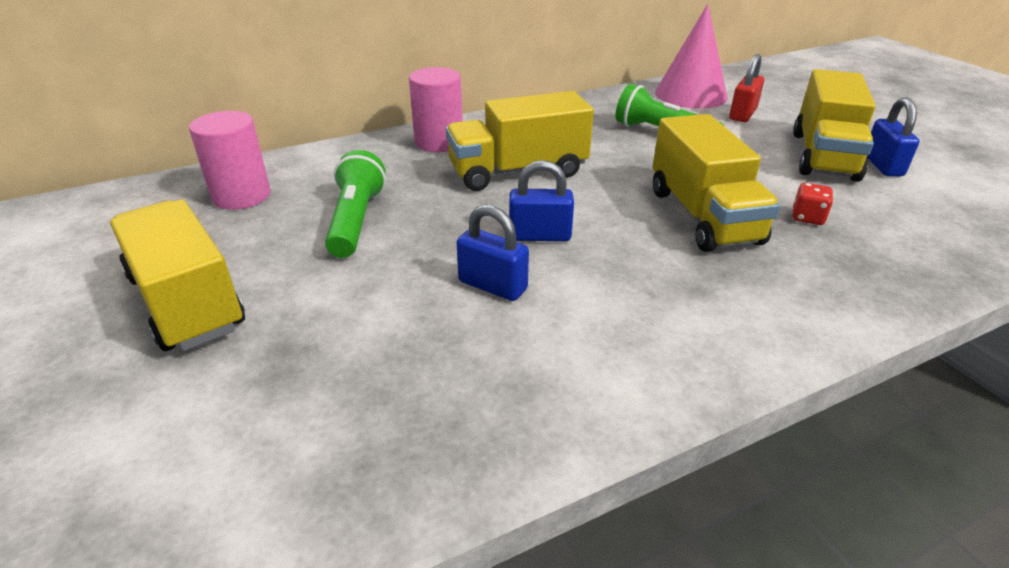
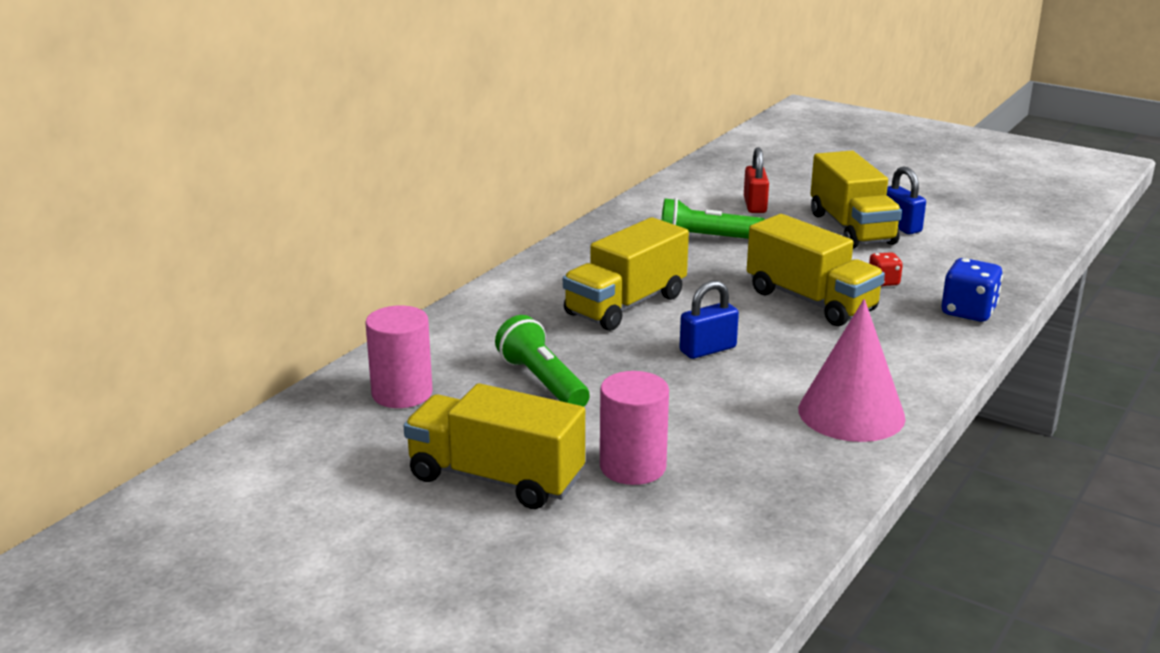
camera: 30 degrees left, 10 degrees down
(439, 142) = (517, 297): pink cylinder -> pink cylinder (632, 467)
(492, 285) = (717, 393): blue padlock -> none
(691, 94) = (691, 195): pink cone -> pink cone (851, 413)
(885, 281) = (968, 312): none -> blue dice

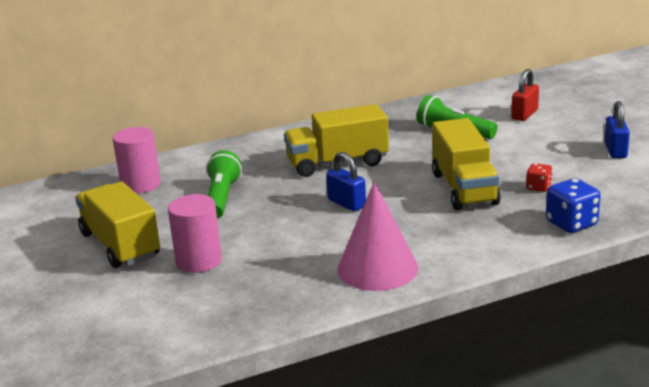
camera: 35 degrees right, 0 degrees up
(708, 349) = (346, 203): blue padlock -> blue padlock turned 45 degrees clockwise
(851, 228) = (573, 145): yellow truck -> none

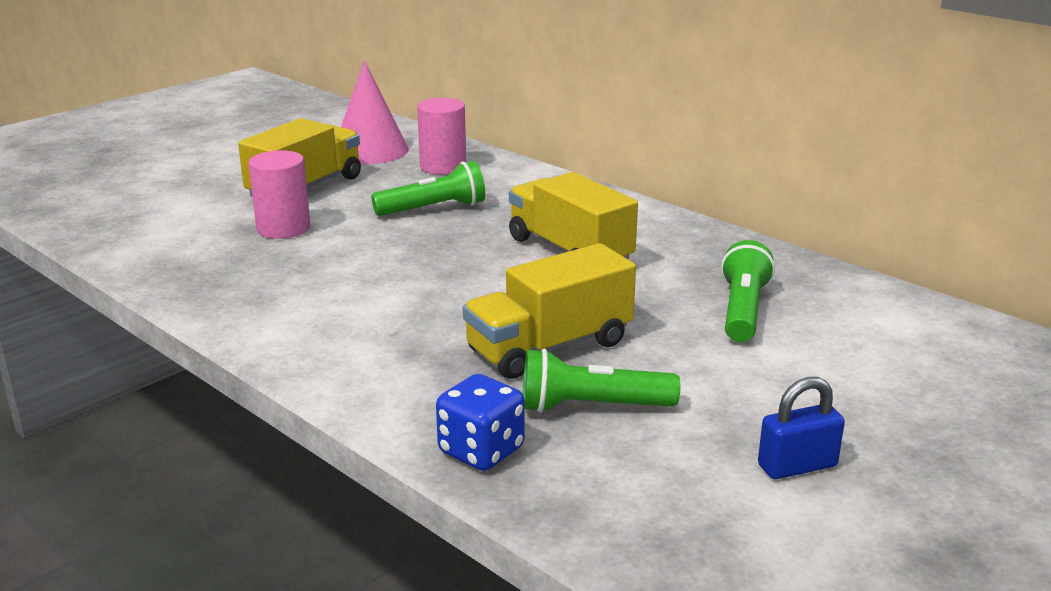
camera: 65 degrees right, 0 degrees up
(346, 203) = (457, 277): blue padlock -> none
(377, 268) = (294, 325): pink cone -> pink cone (370, 150)
(524, 114) = (869, 359): red padlock -> none
(538, 187) = (592, 407): red dice -> green flashlight

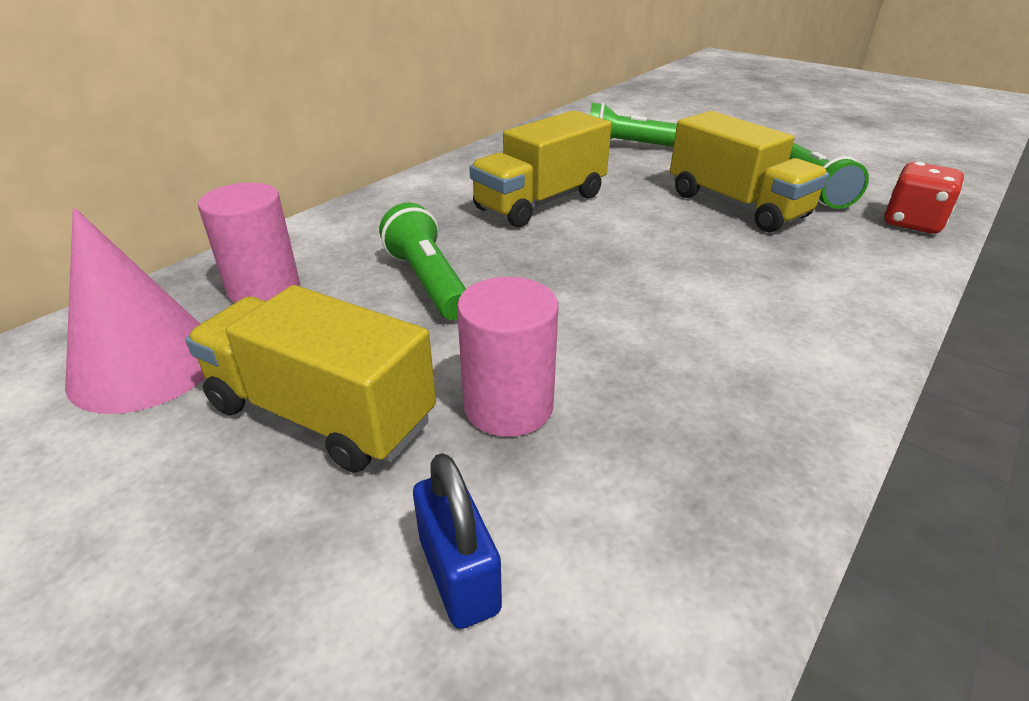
camera: 95 degrees left, 10 degrees up
(481, 451) = (912, 223): blue dice -> red dice
(797, 466) = (818, 141): blue padlock -> blue padlock (459, 575)

